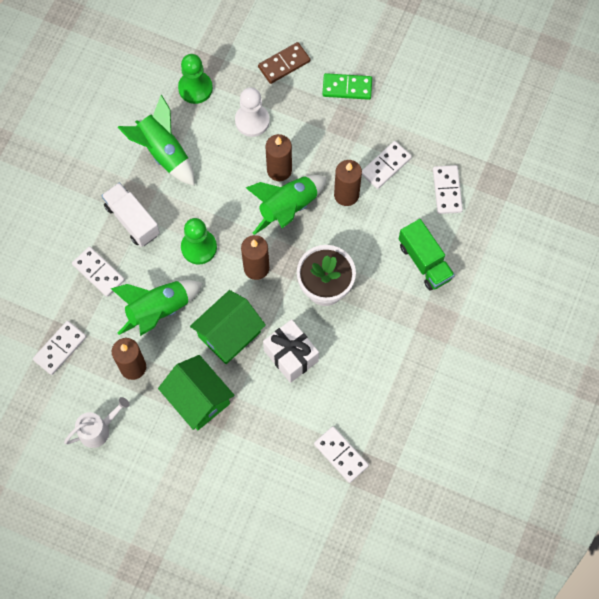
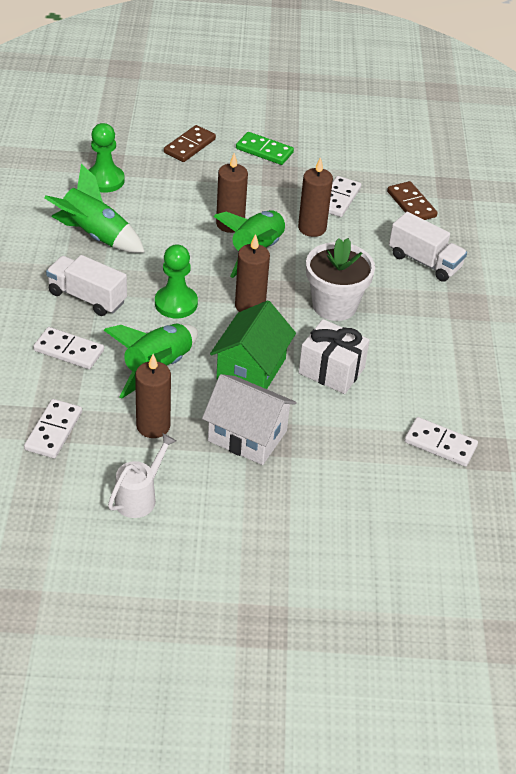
camera: 25 degrees left, 25 degrees down
(198, 399) = (247, 436): green house -> white house
(252, 121) = (180, 193): white pawn -> none
(347, 88) = (264, 151): green domino -> green domino turned 45 degrees clockwise
(424, 261) = (424, 261): green truck -> white truck
(447, 190) = (411, 204): white domino -> brown domino

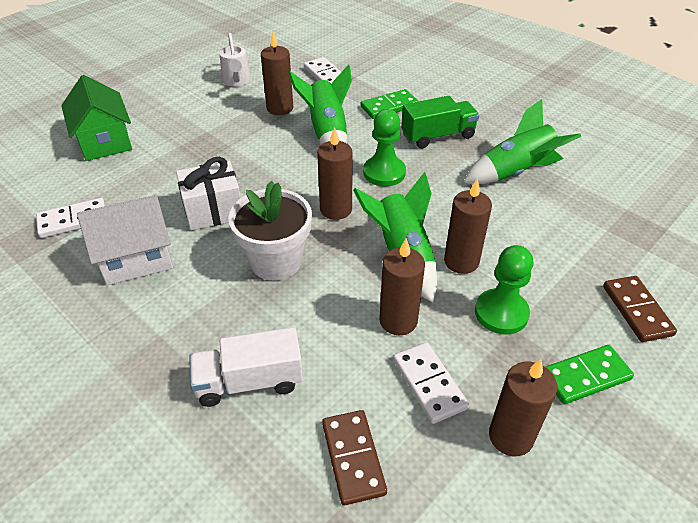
camera: 135 degrees right, 0 degrees up
(69, 350) = (389, 107): white domino -> green domino
(87, 297) = (438, 136): white truck -> green truck
(105, 180) = (603, 215): green pawn -> green pawn (501, 313)
(247, 436) = (218, 138): white house -> white house (136, 258)
(251, 369) = (270, 172): green house -> green house (105, 141)
(333, 162) = (511, 436): none -> brown candle
(411, 204) = (353, 458): brown domino -> brown domino turned 60 degrees clockwise

